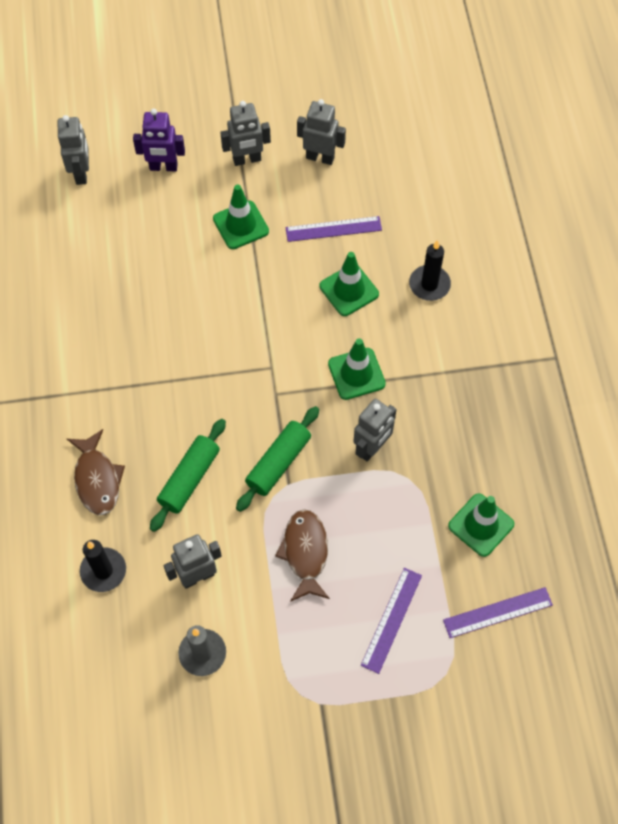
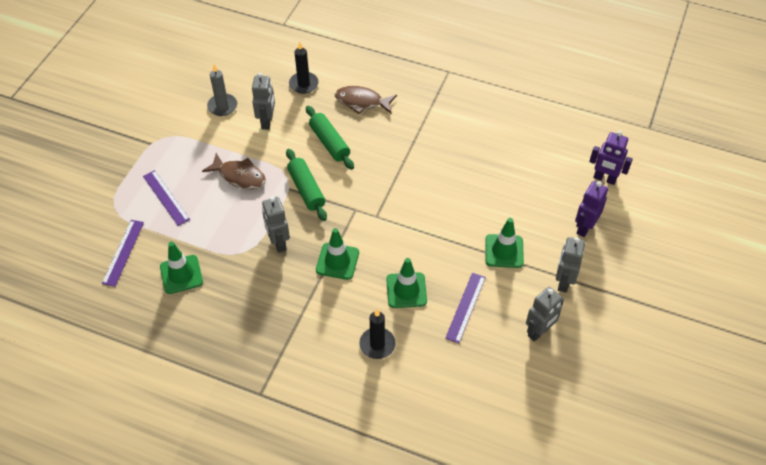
camera: 120 degrees right, 10 degrees down
(81, 173) = (604, 179): grey robot -> purple robot

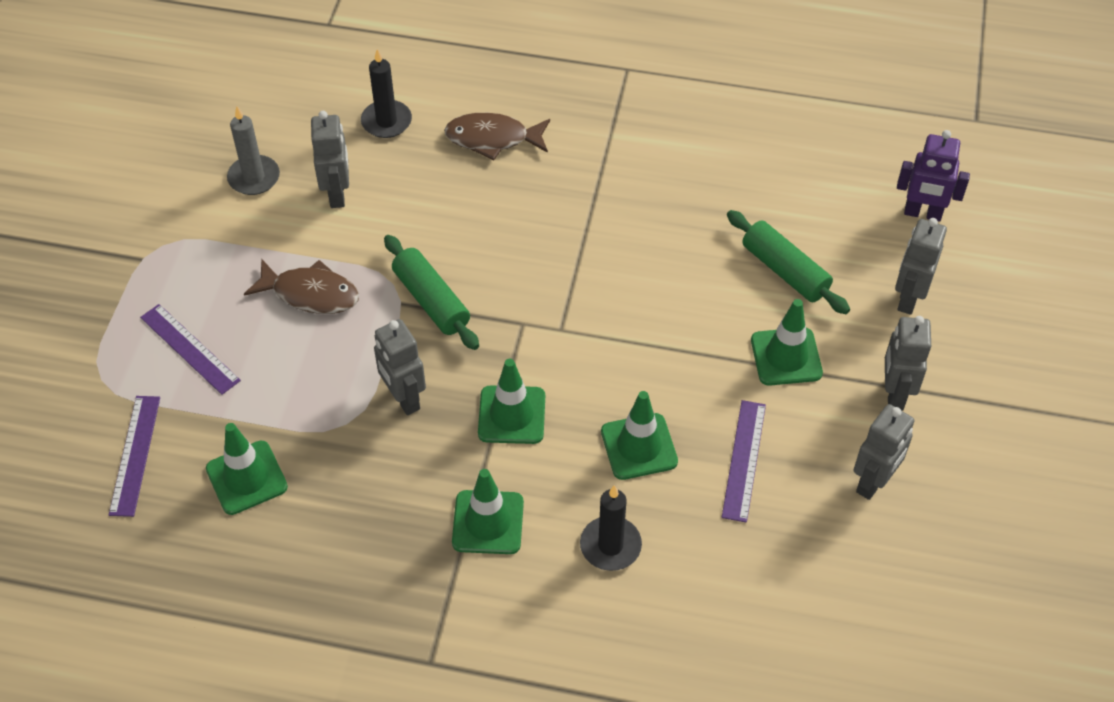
camera: 10 degrees left, 0 degrees up
(310, 320) = (488, 522): none -> green traffic cone
(329, 142) = (453, 215): green rolling pin -> green rolling pin (785, 271)
(584, 227) = (908, 298): purple robot -> grey robot

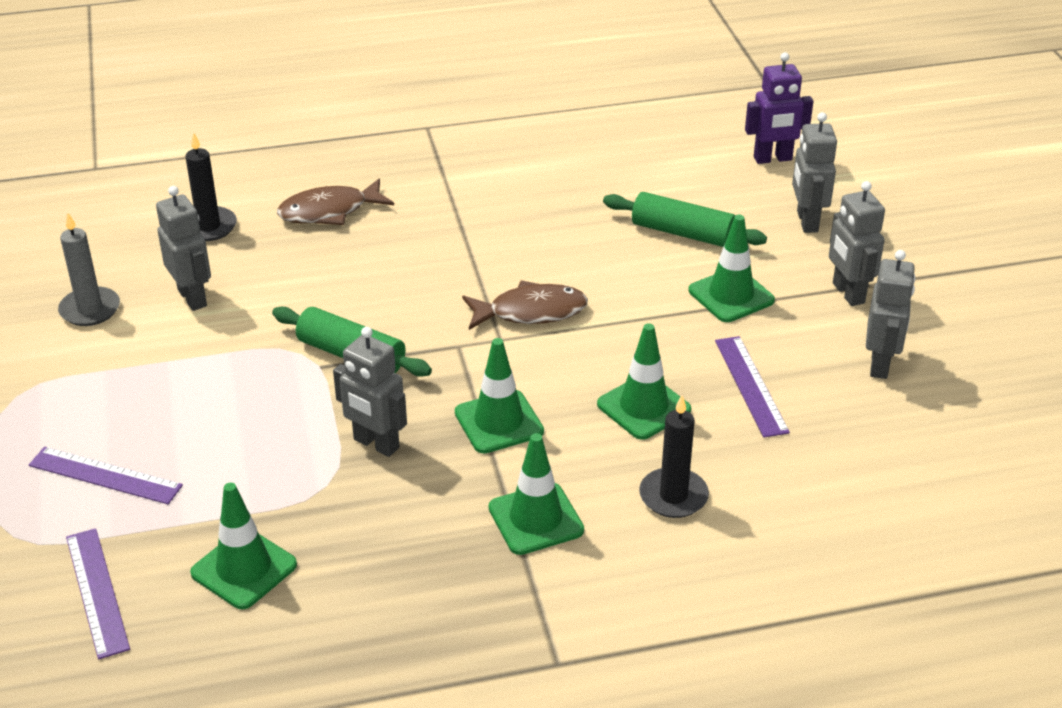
camera: 25 degrees left, 15 degrees down
(310, 294) = (215, 387): brown fish -> brown fish (531, 312)

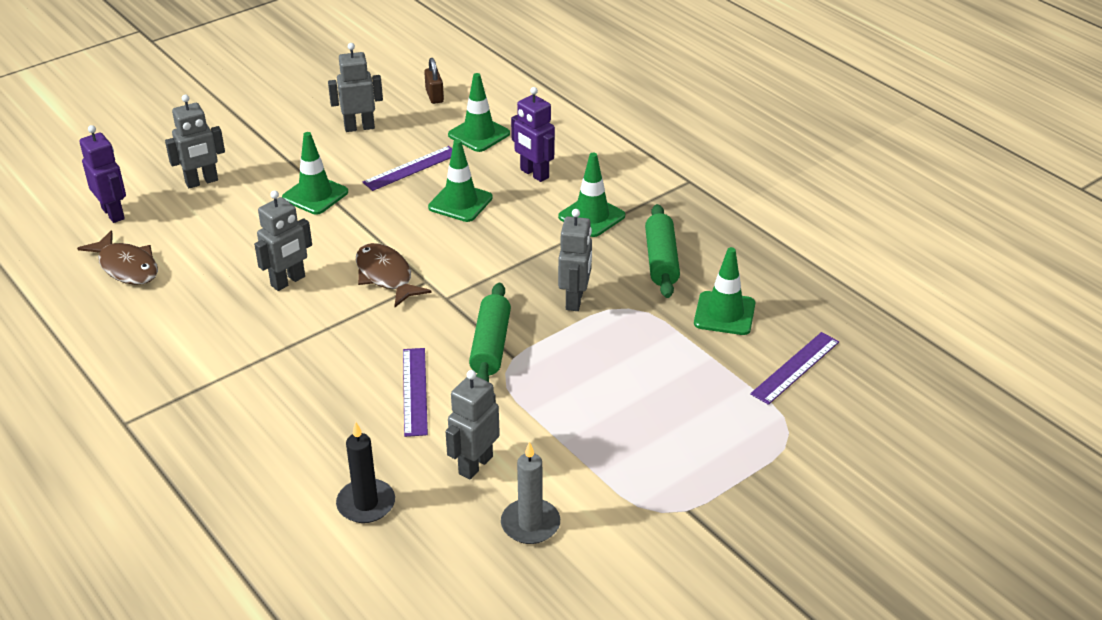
camera: 115 degrees left, 0 degrees up
(105, 475) = (701, 415): purple ruler -> purple ruler (415, 391)
(329, 211) = (302, 433): brown fish -> brown fish (126, 267)
(499, 422) = (516, 255): green traffic cone -> green traffic cone (479, 134)
(673, 496) = (534, 174): black candle -> purple robot
(682, 233) = (244, 232): green rolling pin -> green rolling pin (661, 260)
(847, 293) = (286, 151): grey robot -> grey robot (288, 281)
(942, 457) = (434, 96): none -> brown padlock

